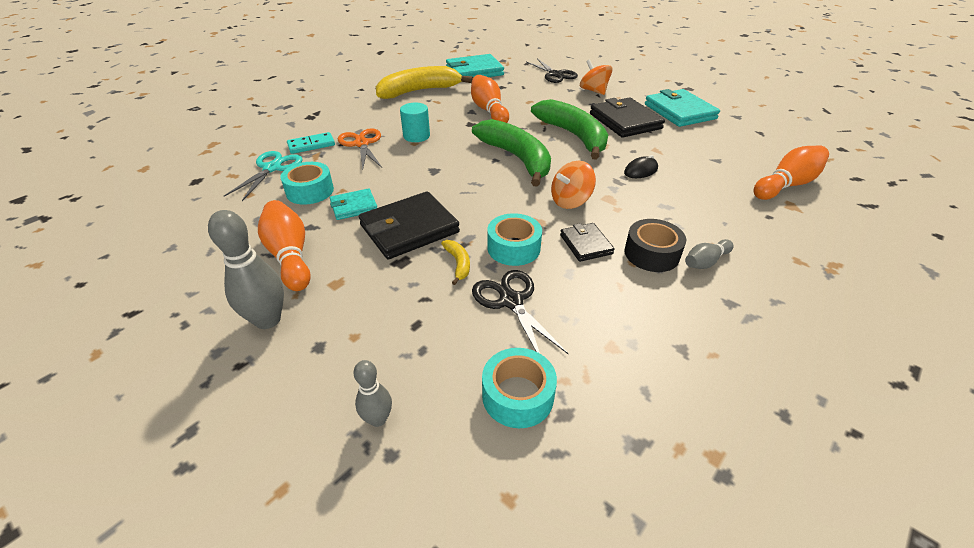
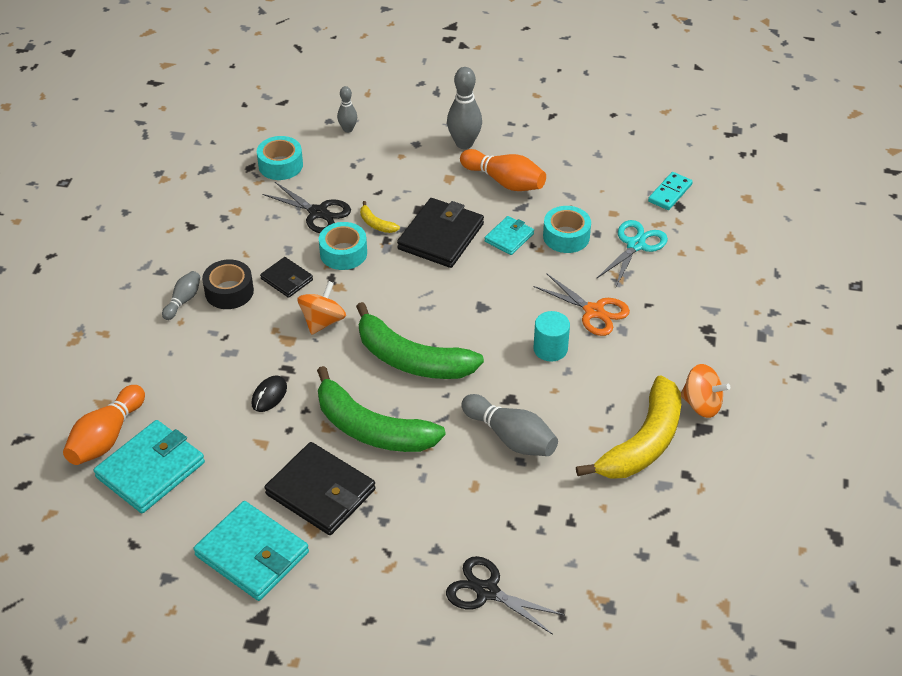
camera: 150 degrees right, 5 degrees up
(272, 168) = (635, 245): turquoise scissors -> turquoise scissors turned 135 degrees counterclockwise
(311, 145) = (642, 288): turquoise domino -> turquoise domino (670, 193)
(474, 71) = (620, 541): turquoise wallet -> turquoise wallet (150, 470)
(489, 110) = (511, 437): orange bowling pin -> grey bowling pin
(594, 91) = (399, 562): orange spinning top -> orange spinning top (701, 404)

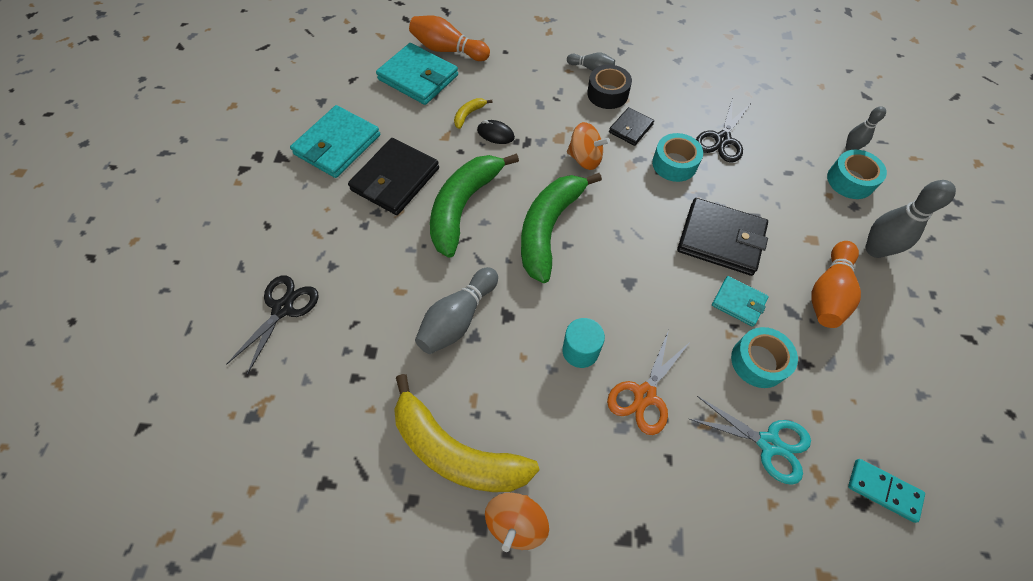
camera: 85 degrees right, 15 degrees up
(280, 165) = (776, 105): turquoise tape -> turquoise tape (850, 180)
(376, 224) = (721, 184): yellow banana -> yellow banana (469, 115)

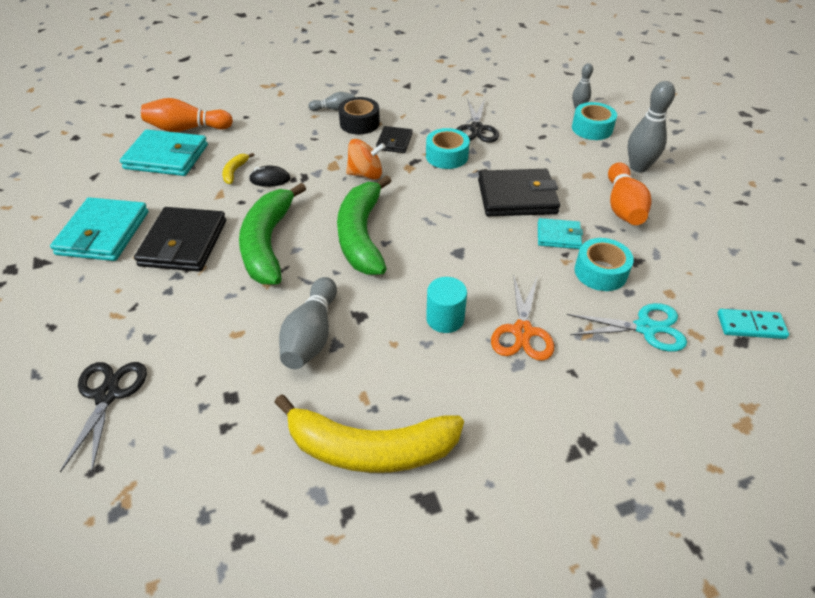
camera: 25 degrees left, 15 degrees down
(516, 523) = (465, 485): orange spinning top -> none

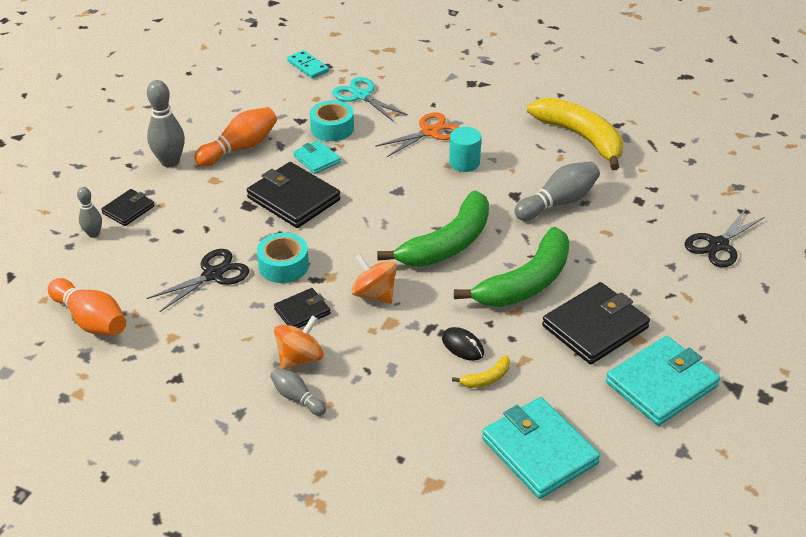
camera: 135 degrees left, 5 degrees down
(187, 129) = (483, 485): orange bowling pin -> orange bowling pin (91, 320)
(359, 123) = (300, 358): black tape -> orange spinning top
(592, 128) = (128, 210): turquoise tape -> black wallet

